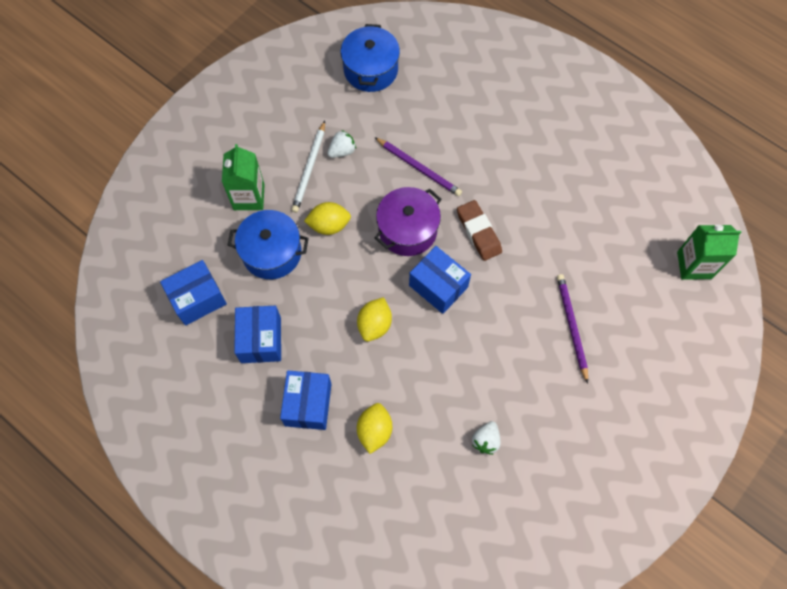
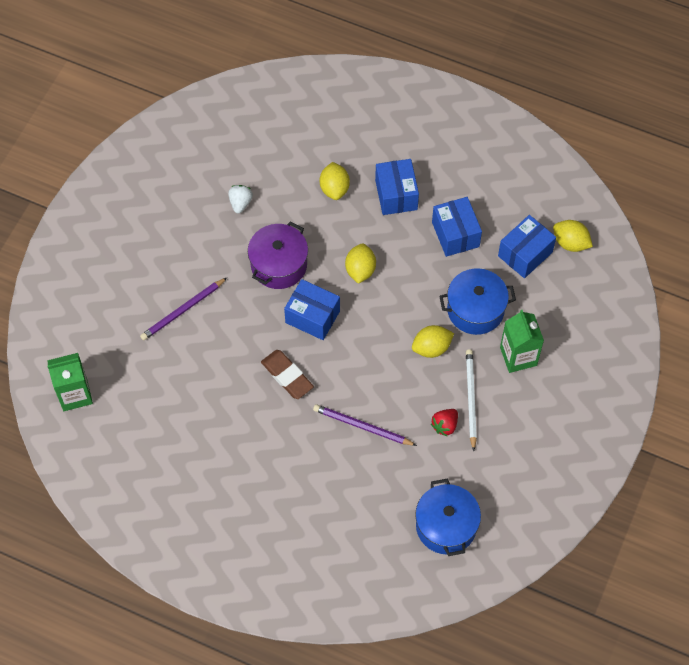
camera: 165 degrees right, 5 degrees down
(146, 299) = (570, 243): none -> yellow lemon
(342, 151) = (445, 425): white strawberry -> red strawberry
(407, 230) = (355, 361): purple pot -> purple pot (279, 265)
(571, 326) = (183, 310): purple pencil -> purple pencil turned 75 degrees clockwise

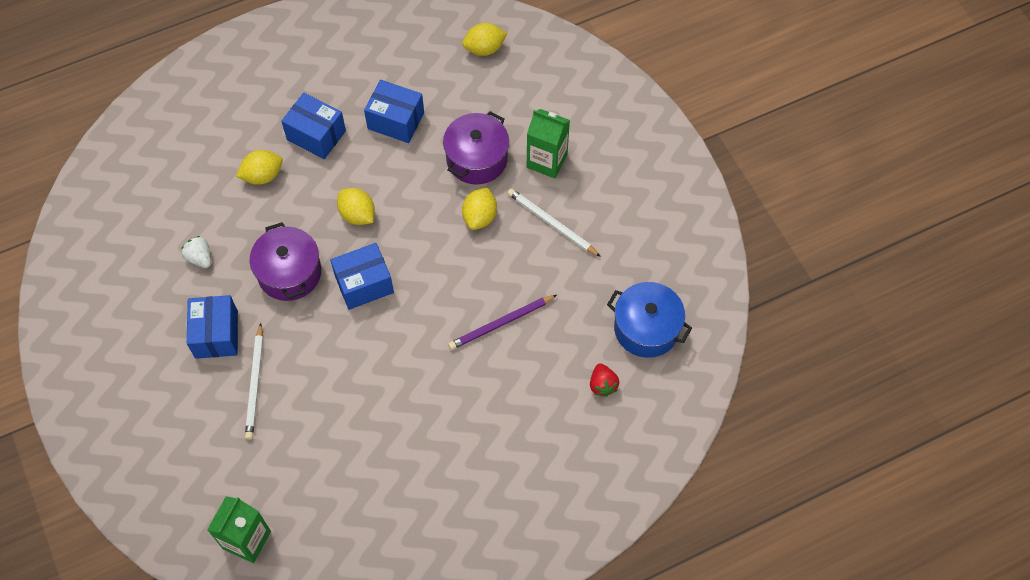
camera: 50 degrees left, 0 degrees up
(183, 310) = (255, 383): purple pencil -> white pencil
(287, 376) = (399, 346): brown eraser -> none
(334, 188) = (262, 176): yellow lemon -> yellow lemon turned 60 degrees counterclockwise
(445, 425) = (557, 260): red strawberry -> red strawberry (602, 385)
(475, 310) = (477, 159): blue pot -> purple pot
(525, 254) = (462, 86): blue box -> blue box (216, 334)

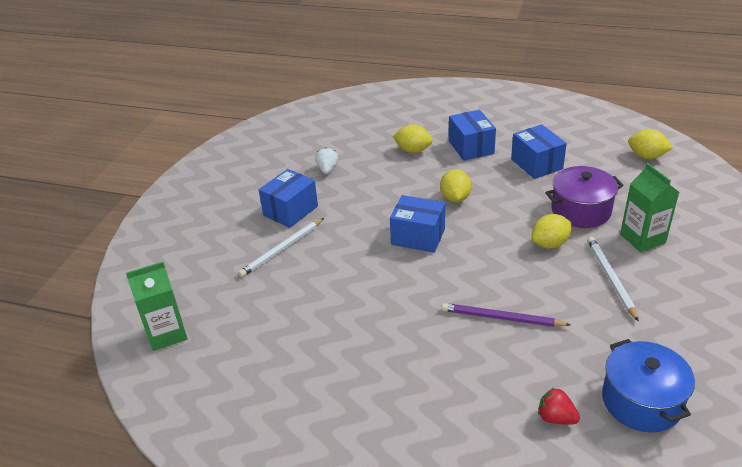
camera: 45 degrees right, 25 degrees down
(289, 273) = (374, 204): purple pot -> none
(602, 385) = (556, 418): red strawberry -> red strawberry turned 90 degrees clockwise

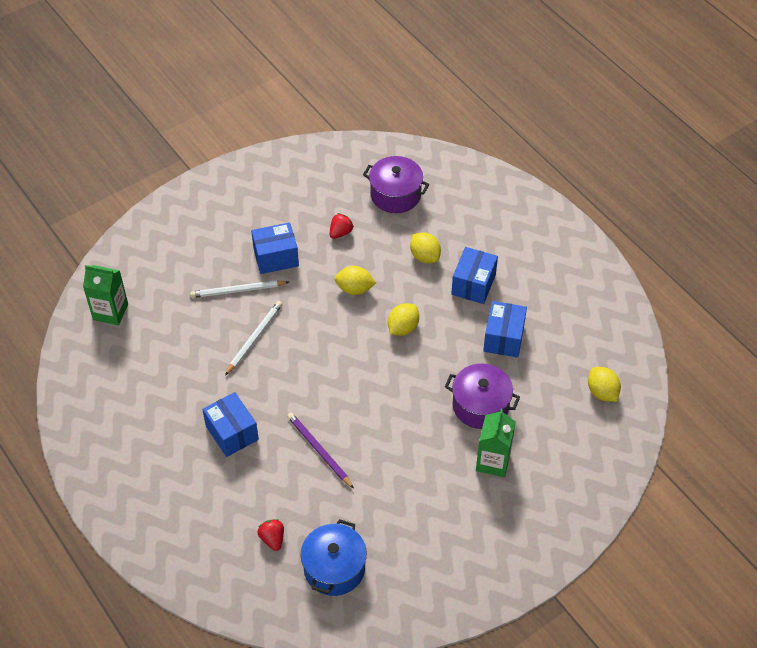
camera: 35 degrees right, 15 degrees up
(327, 169) = (340, 232): white strawberry -> red strawberry
(343, 129) = (395, 195): none -> purple pot
(418, 237) = (338, 345): blue box -> blue box (232, 433)
(550, 244) = (421, 417): yellow lemon -> yellow lemon (354, 289)
(610, 278) = (427, 475): white pencil -> white pencil (254, 338)

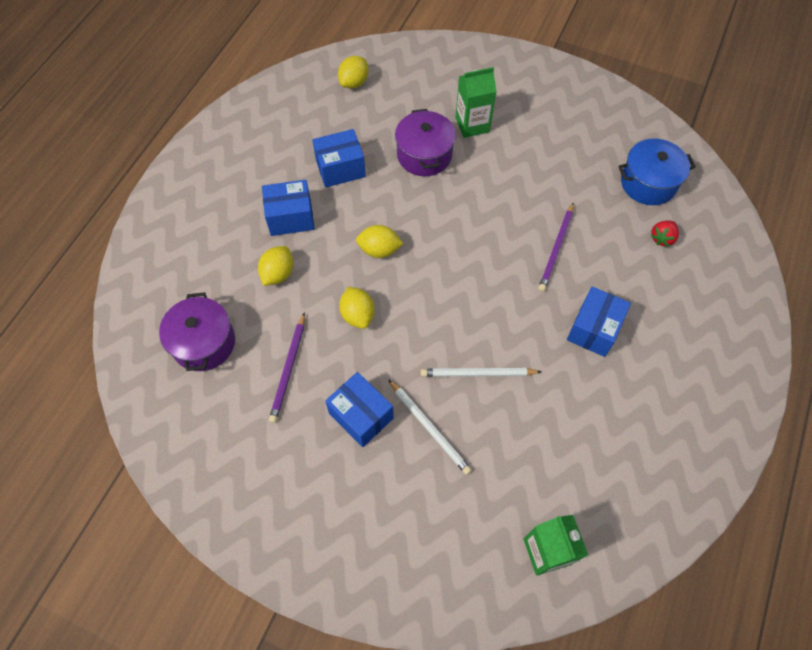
camera: 120 degrees left, 10 degrees up
(340, 232) = (289, 369): red strawberry -> purple pencil

